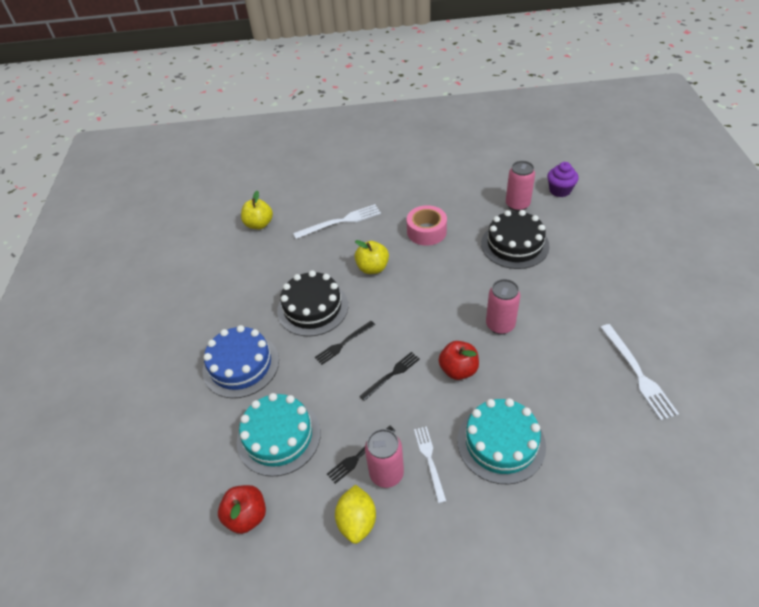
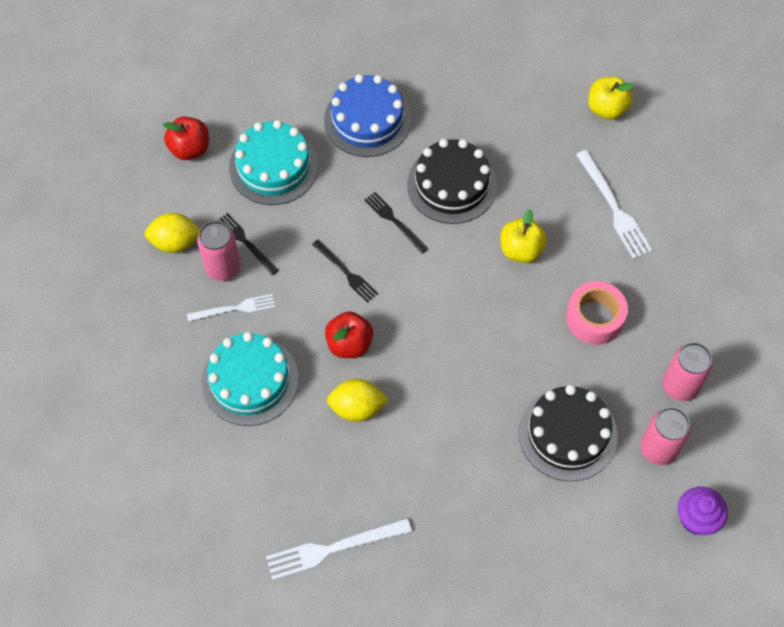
camera: 85 degrees right, 15 degrees up
(500, 325) = (416, 397): pink can -> pink can (680, 386)
(515, 362) = (357, 408): none -> yellow lemon

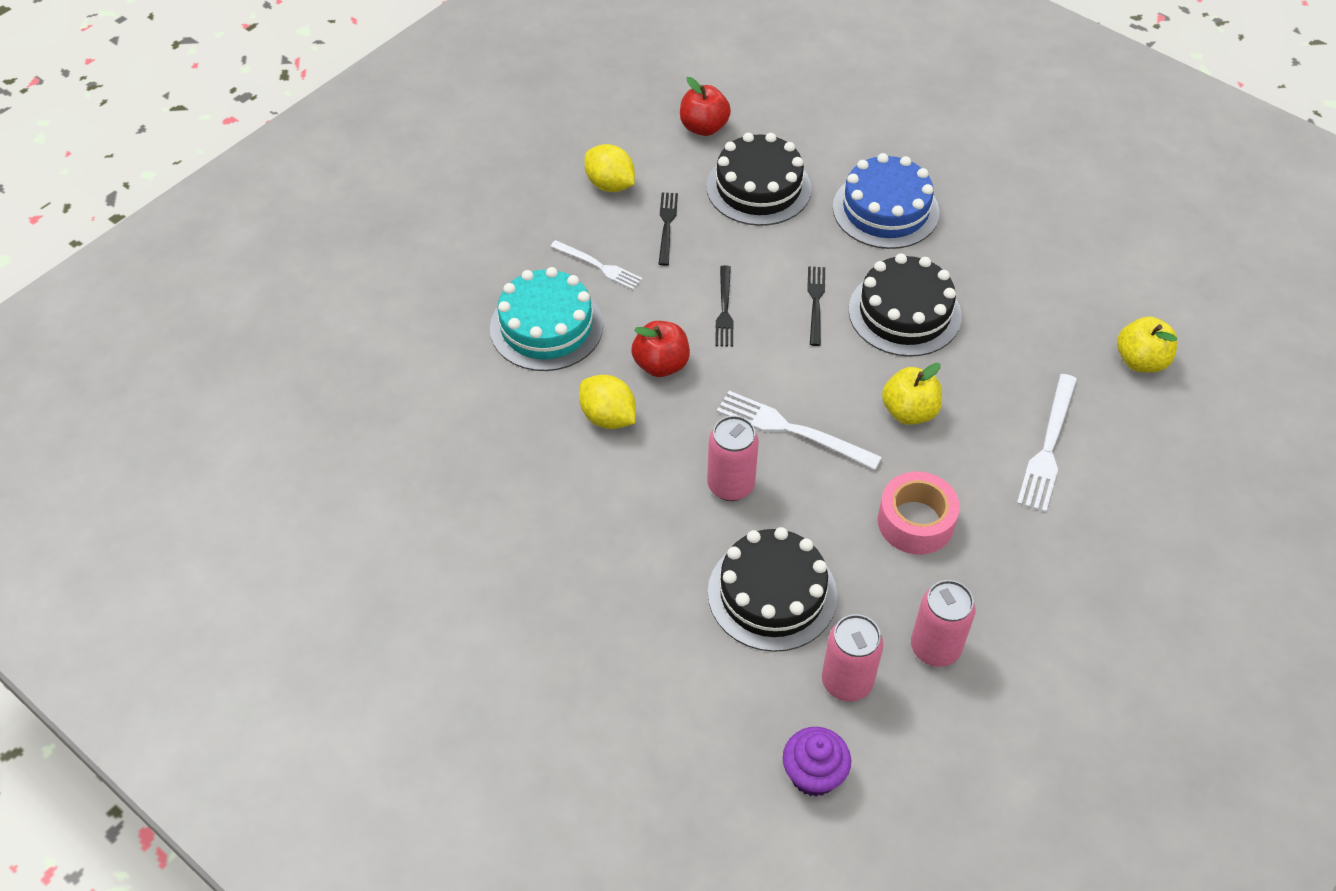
camera: 45 degrees right, 10 degrees down
(223, 268) = (625, 230): pink can -> pink can (730, 485)
(273, 166) = (758, 187): turquoise cake -> black cake
(333, 548) = (458, 505): white fork -> white fork (792, 430)

